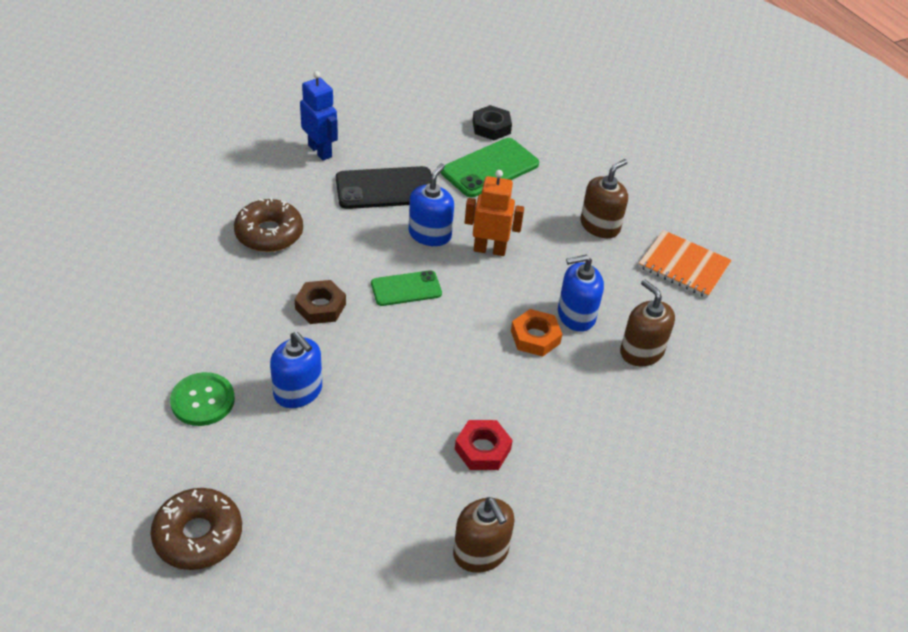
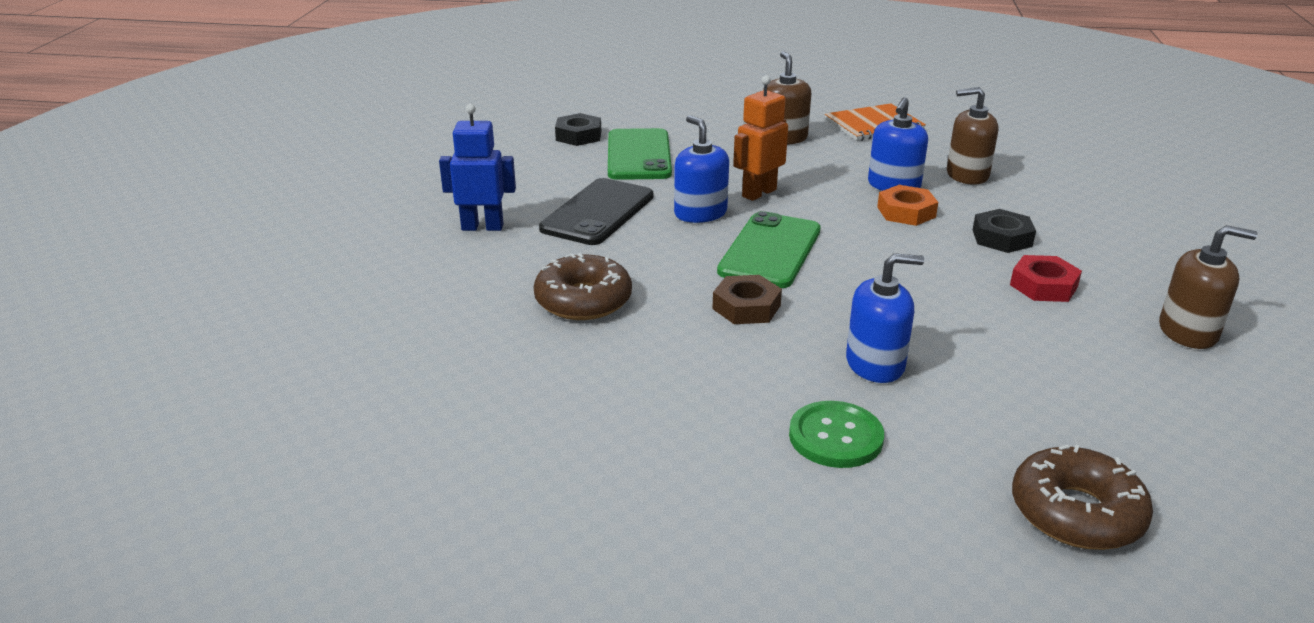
camera: 50 degrees left, 15 degrees down
(406, 288) = (770, 251): green phone -> green phone, size x1.59
(542, 404) = (1002, 238): none -> black nut

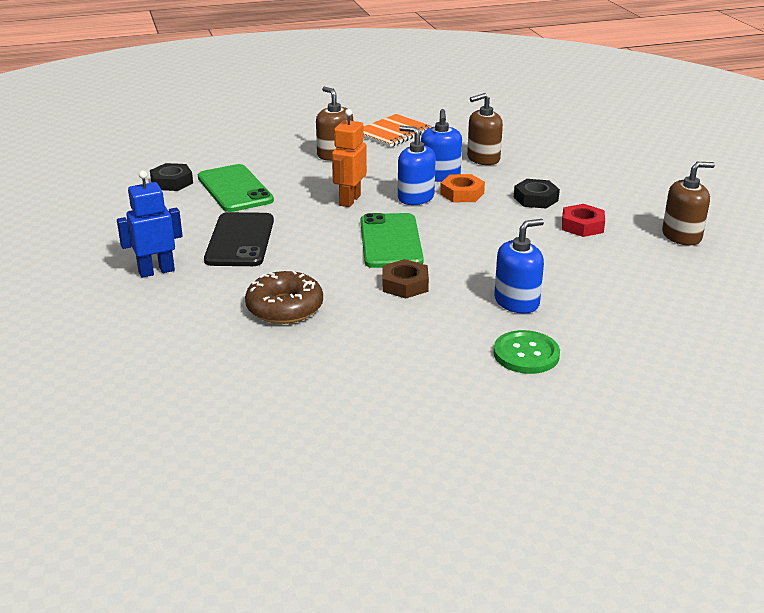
camera: 25 degrees left, 0 degrees up
(700, 213) = (319, 224): blue soap dispenser -> blue soap dispenser (415, 197)
(1076, 513) = (690, 359): brown donut -> none

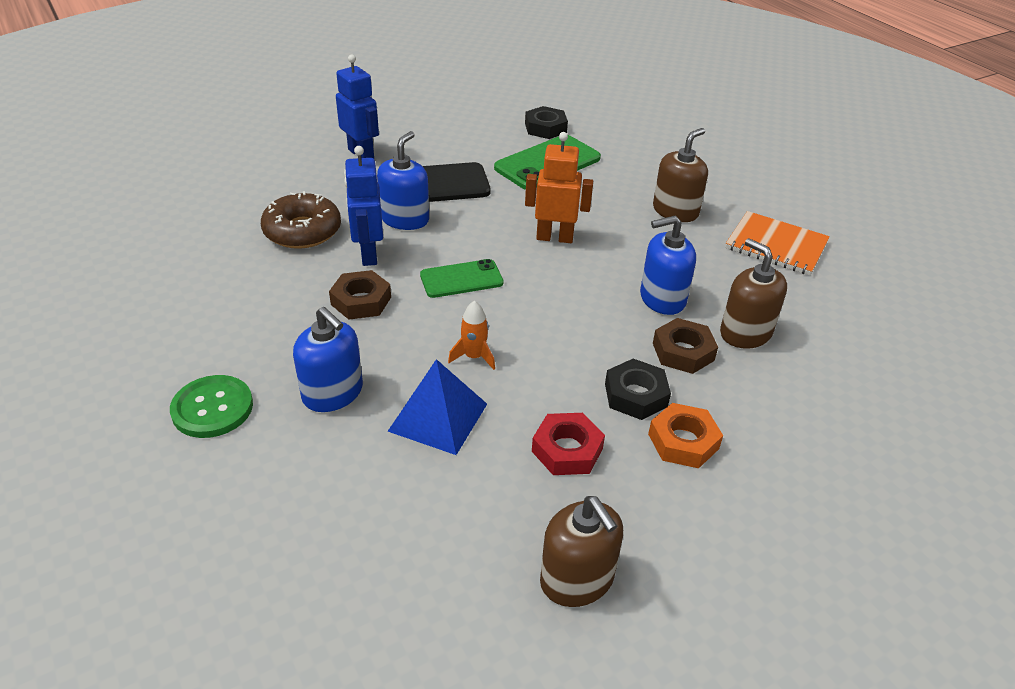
camera: 75 degrees right, 10 degrees up
(339, 278) = (368, 254): none -> blue robot
(390, 241) = (461, 279): green phone -> green phone, size x0.63
(415, 197) = (586, 285): blue soap dispenser -> blue soap dispenser (405, 219)
(462, 193) = (617, 323): orange nut -> orange nut (683, 441)
(487, 245) = (474, 357): none -> orange rocket
(497, 179) = (683, 351): none -> brown nut
(547, 264) = (438, 417): none -> blue pyramid

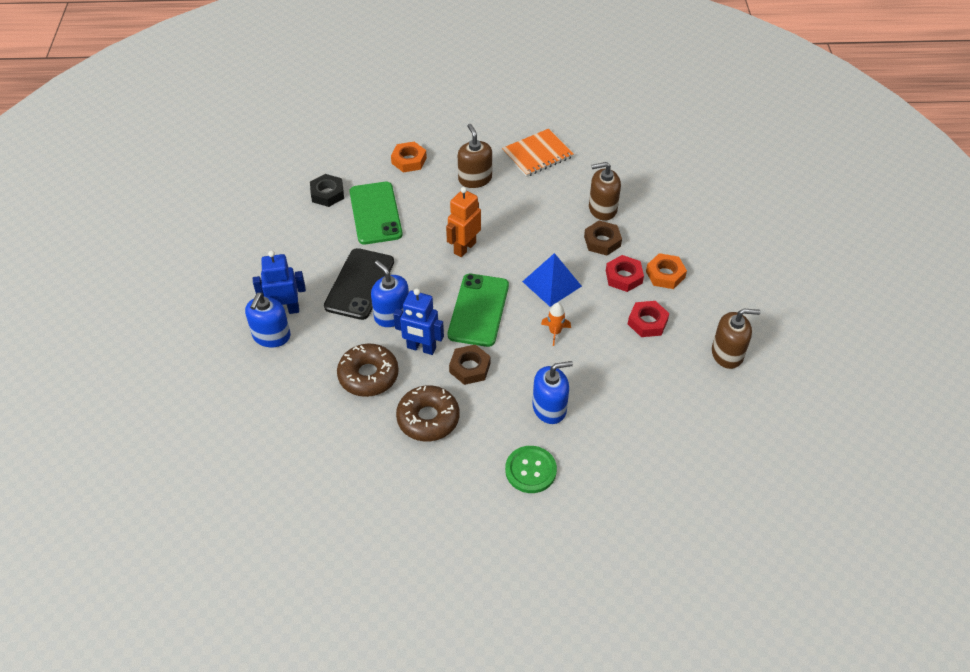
camera: 60 degrees left, 10 degrees up
(260, 293) = (428, 419): none -> brown donut
(438, 417) = (595, 366): blue pyramid -> blue pyramid (551, 283)
(461, 279) = (478, 310): green phone -> green phone, size x1.59
(635, 395) = (623, 277): black nut -> red nut
(651, 159) = (409, 160): none -> orange nut
(662, 299) = (554, 227): blue soap dispenser -> blue soap dispenser (271, 336)

